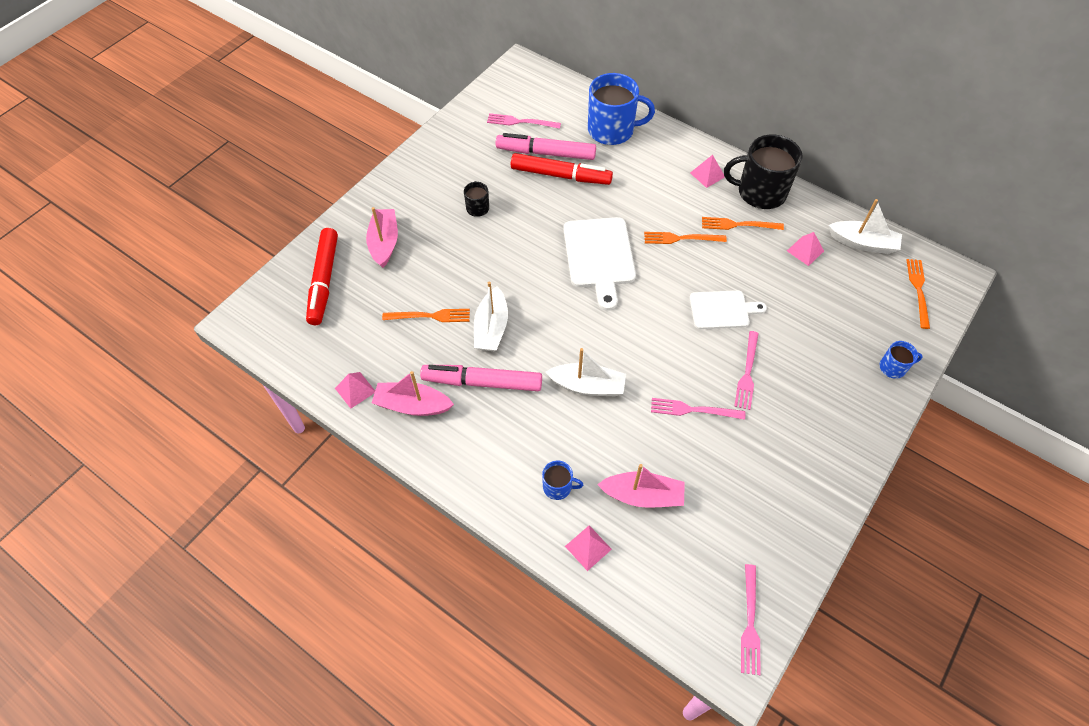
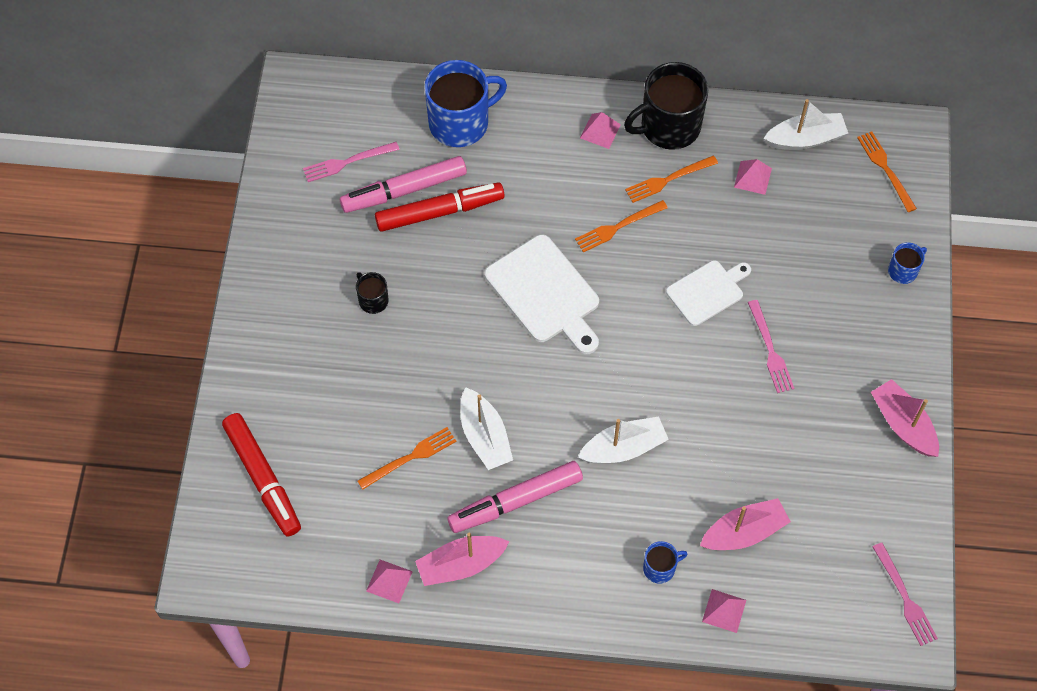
camera: 30 degrees left, 5 degrees up
(384, 243) = (297, 397): pink boat -> pink boat (903, 424)
(693, 410) = (741, 418): pink fork -> none

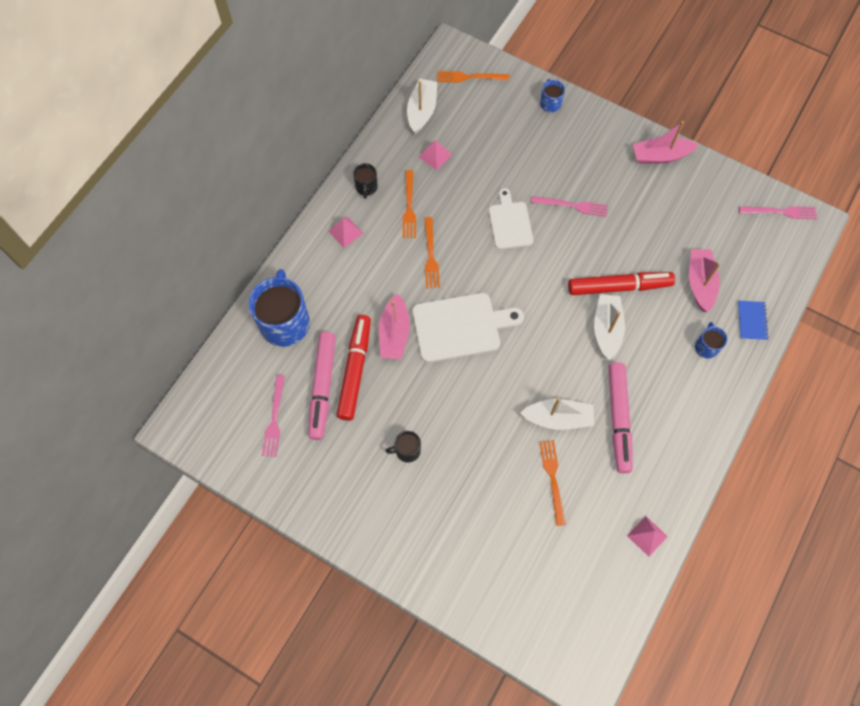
camera: 65 degrees left, 5 degrees up
(263, 478) = (523, 598): red marker -> red marker (619, 287)
(460, 565) = (653, 478): pink boat -> pink boat (394, 333)
(669, 126) = (366, 187): black mug -> black mug, size x0.47
(724, 610) = (751, 321): pink pyramid -> blue notebook

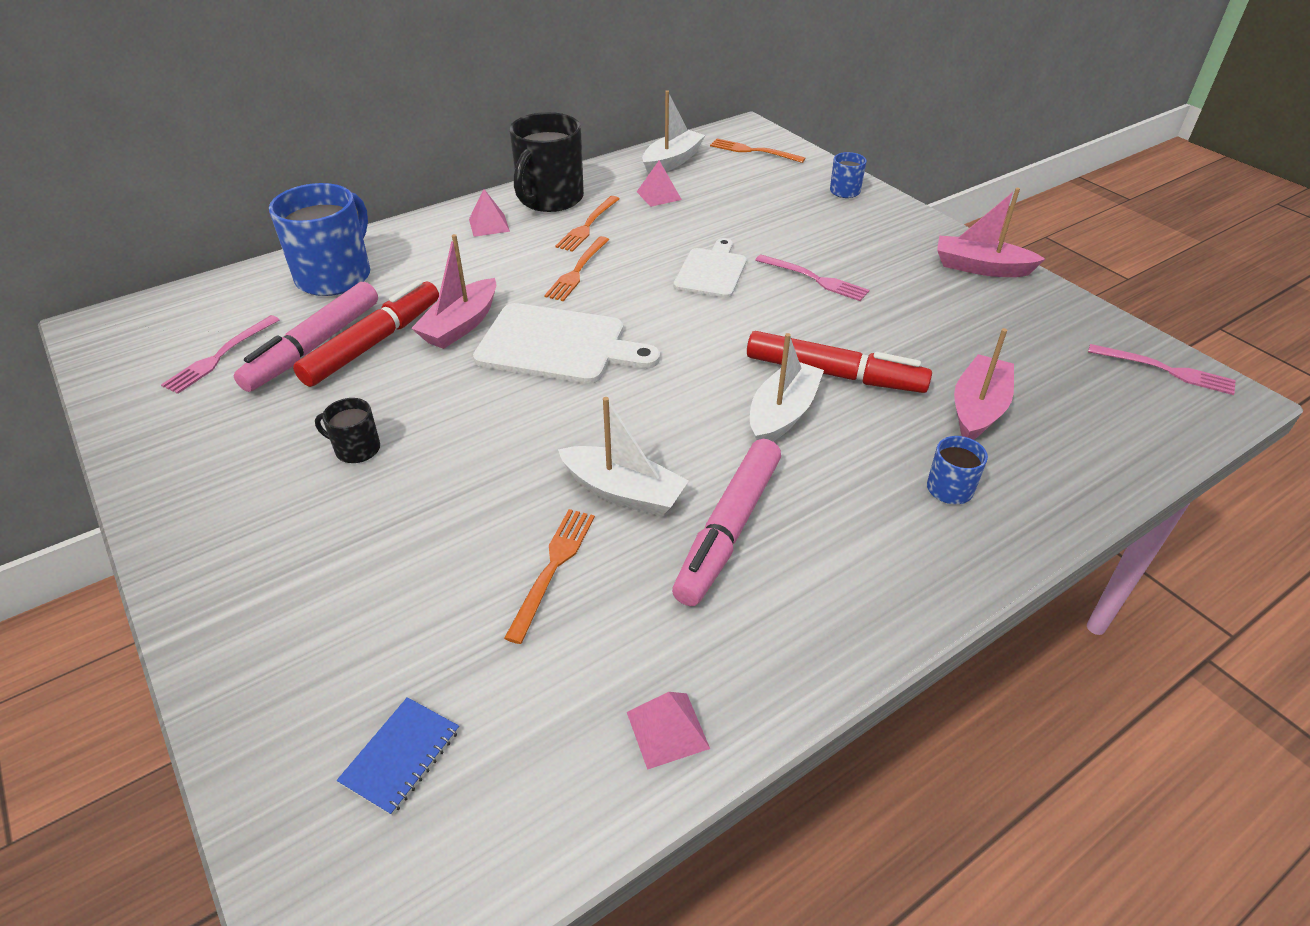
camera: 25 degrees right, 25 degrees down
(366, 187) = (550, 198): black mug -> black mug, size x2.11
(751, 321) = (1056, 482): blue notebook -> blue notebook (401, 756)

